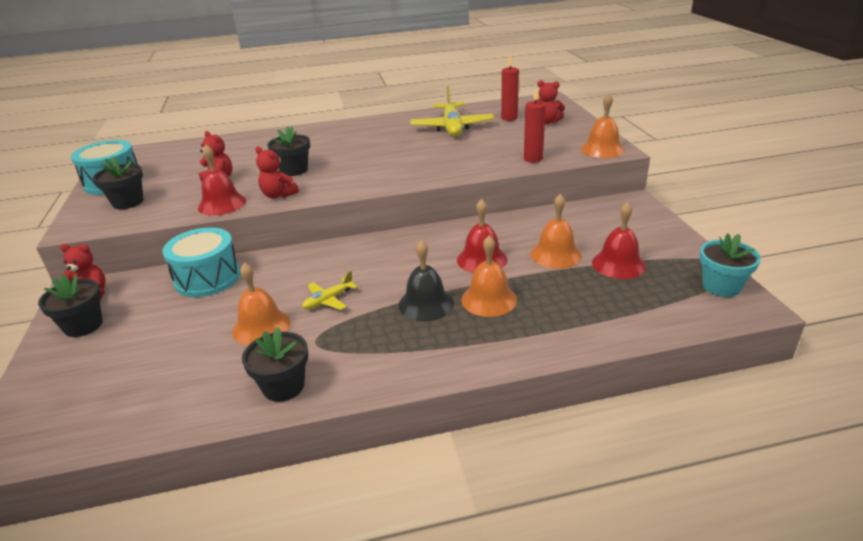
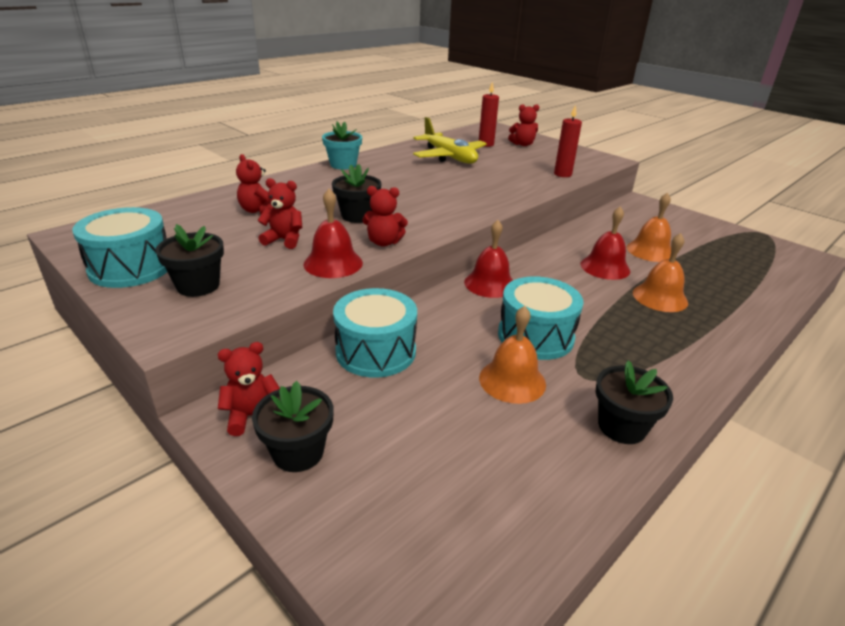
camera: 35 degrees left, 0 degrees up
(237, 154) = (258, 210): none -> red teddy bear
(328, 300) = (535, 336): yellow plane -> turquoise drum
(426, 304) = (620, 314): black bell -> none
(602, 149) = (600, 160): orange bell -> none
(618, 264) = (700, 248): red bell -> red bell (490, 284)
(721, 286) = (778, 248): turquoise flower pot -> turquoise flower pot (343, 165)

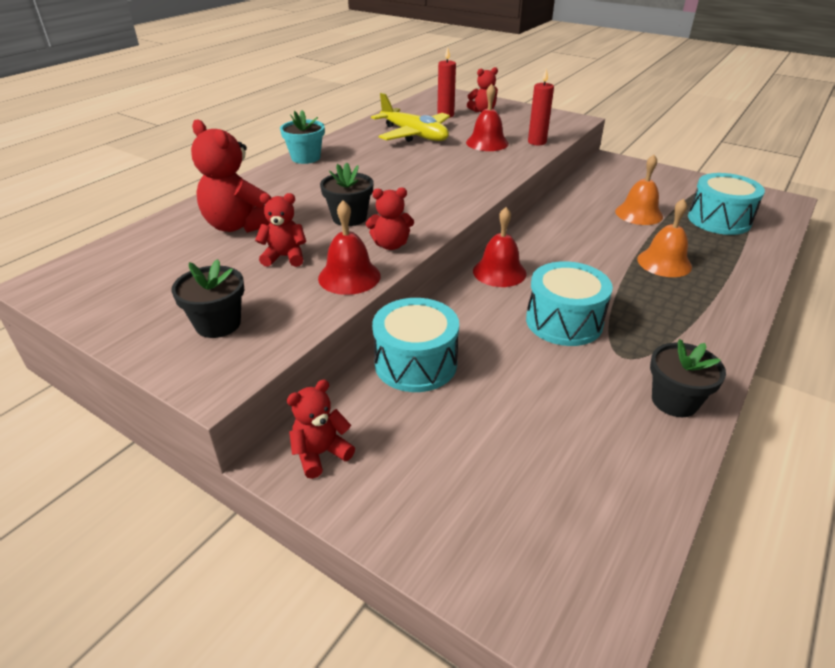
camera: 10 degrees left, 5 degrees up
(131, 267) = (132, 314): turquoise drum -> turquoise drum (719, 220)
(258, 210) = (239, 225): red teddy bear -> red teddy bear, size x1.71
(298, 452) = (383, 483): black flower pot -> none
(512, 380) = (559, 372): orange bell -> none
(605, 267) = (603, 238): red bell -> red bell (487, 143)

